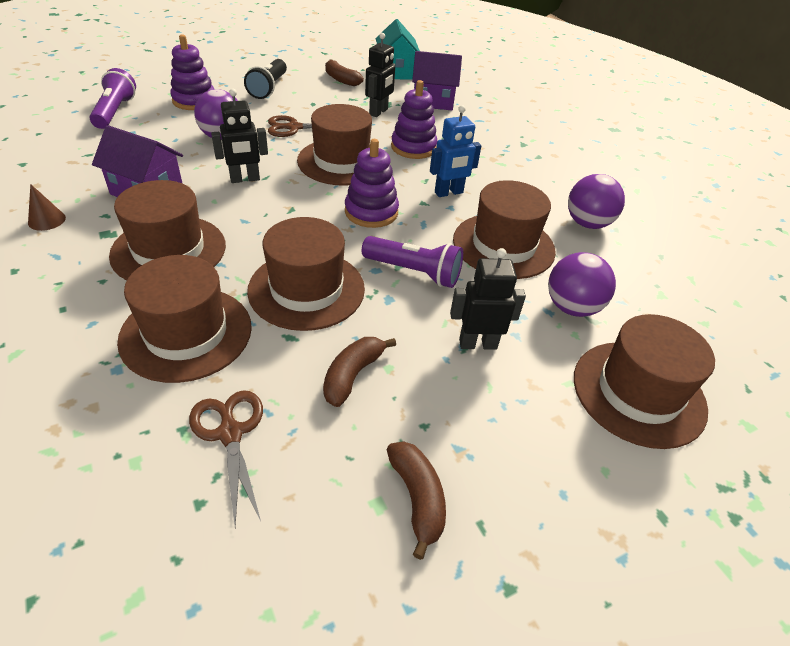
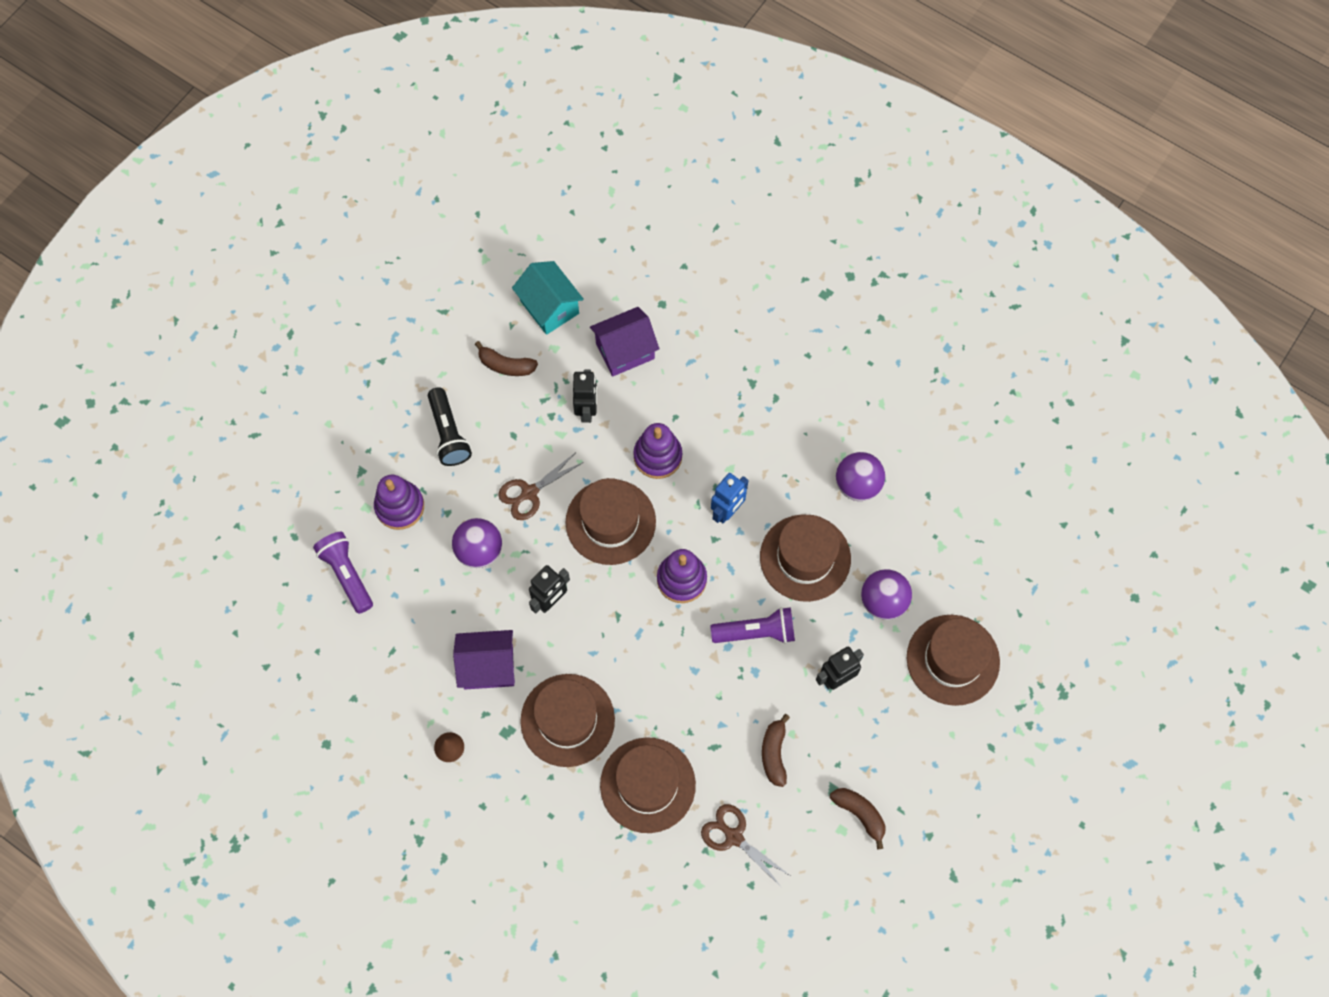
camera: 25 degrees left, 25 degrees up
(306, 289) = (694, 697): brown hat -> none

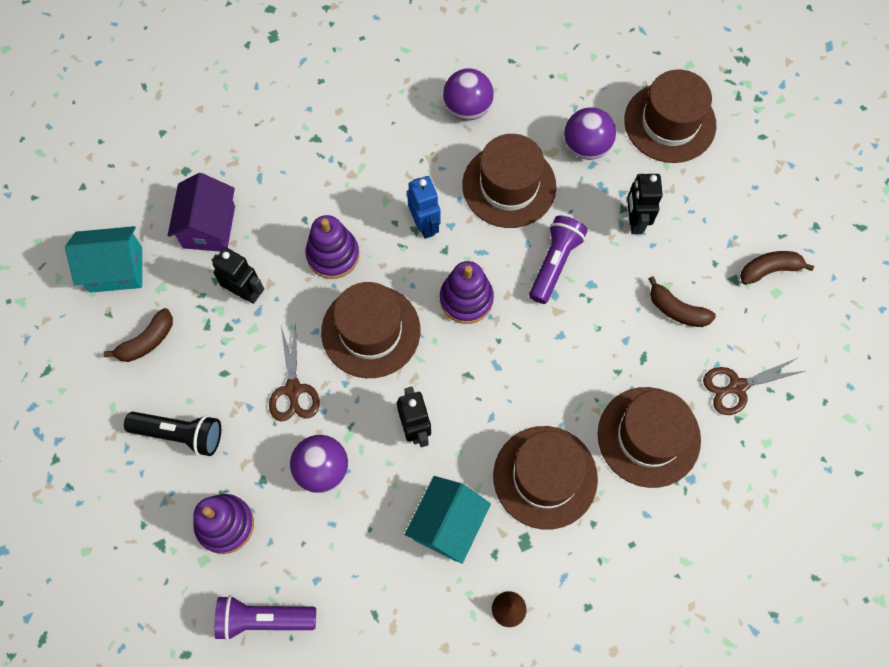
camera: 60 degrees left, 0 degrees up
(488, 666) = (447, 525): purple house -> turquoise house

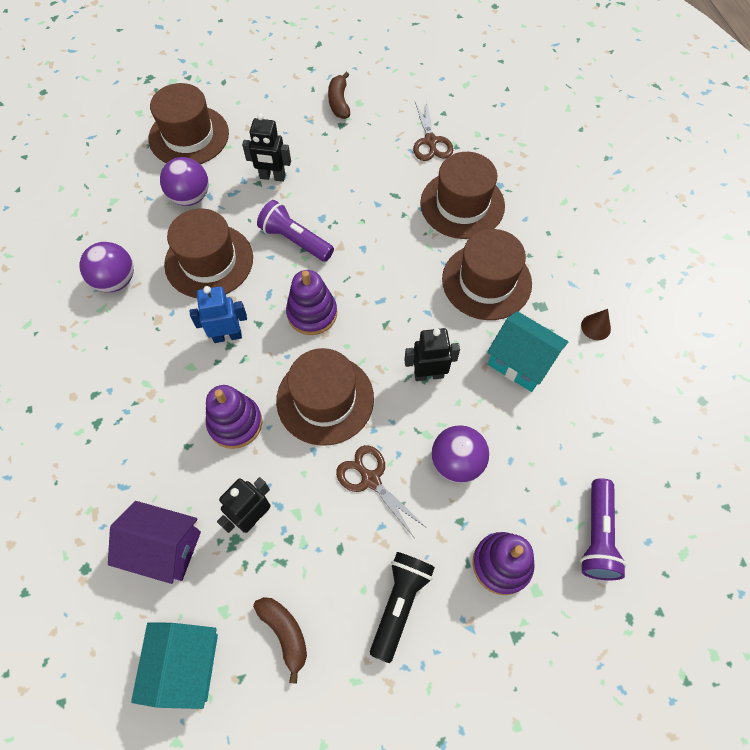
camera: 80 degrees left, 5 degrees down
(293, 389) = (371, 479): brown scissors -> brown scissors turned 135 degrees counterclockwise
(677, 310) = (359, 165): brown banana -> none

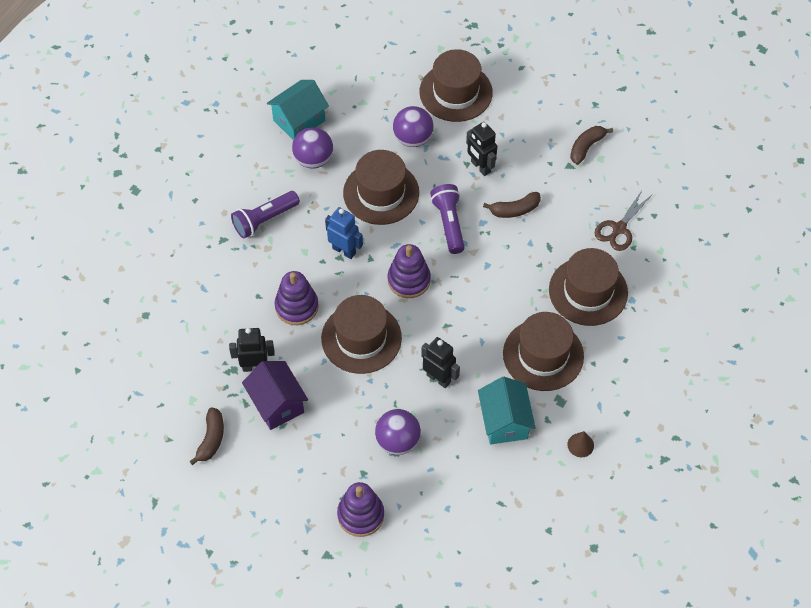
camera: 45 degrees right, 5 degrees down
(165, 548) = (194, 341): purple house -> purple house (277, 404)
(186, 665) = (149, 408): turquoise house -> turquoise house (299, 120)
(336, 188) = (514, 210): none -> brown banana
(371, 479) = (338, 405): brown scissors -> none
(399, 603) = (284, 481): black flashlight -> none
(597, 536) = (432, 553): purple flashlight -> purple flashlight (264, 220)

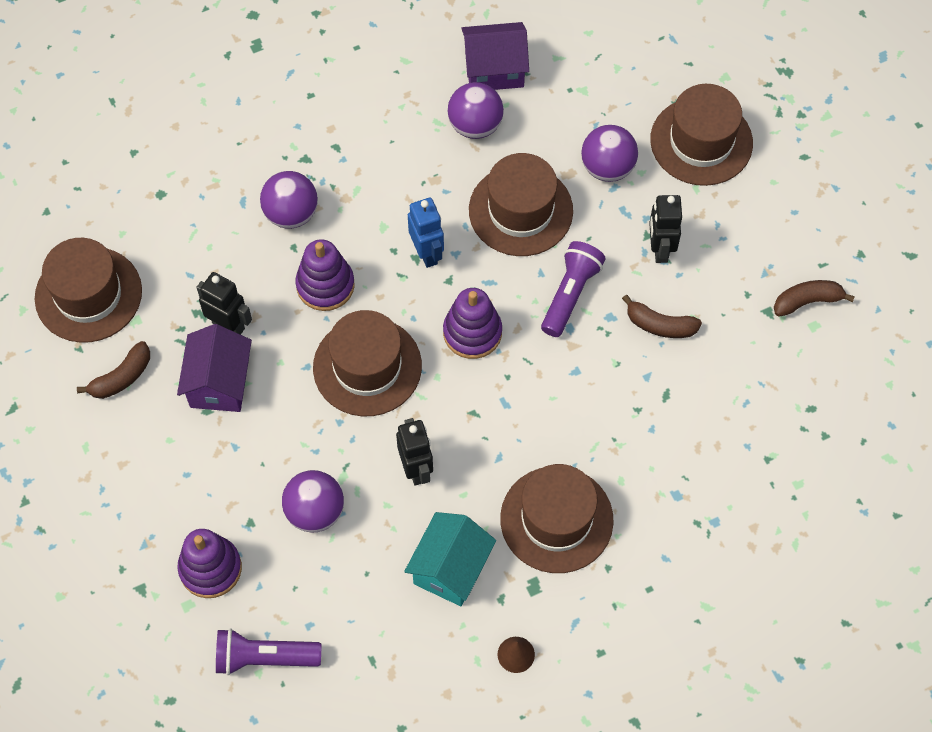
camera: 35 degrees right, 5 degrees up
(240, 277) = (291, 214): none -> purple ball
(264, 220) = (367, 164): purple flashlight -> purple flashlight (264, 658)
(299, 120) = (494, 70): turquoise house -> purple house
(588, 291) = (670, 477): brown hat -> brown hat (88, 294)
(619, 228) = (768, 425): brown scissors -> none

